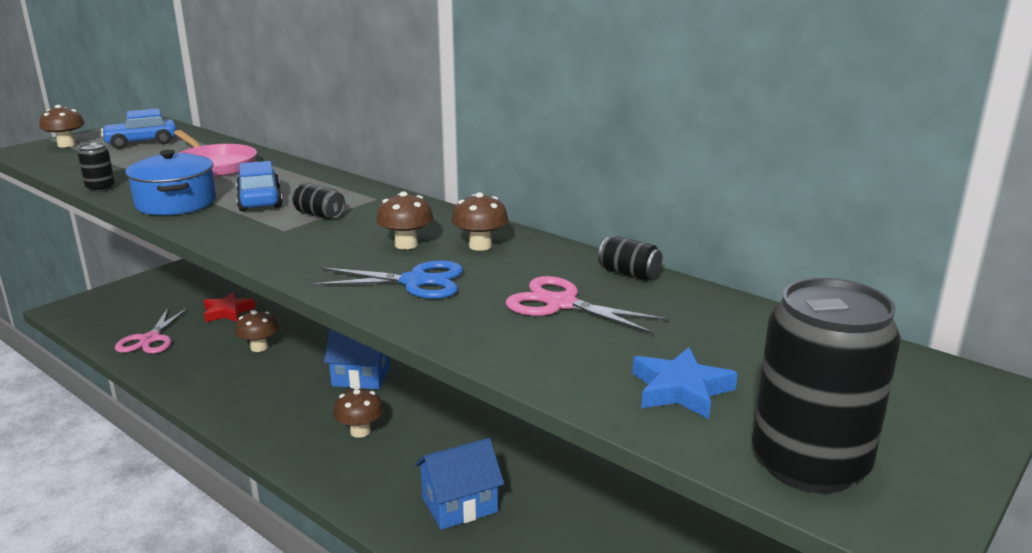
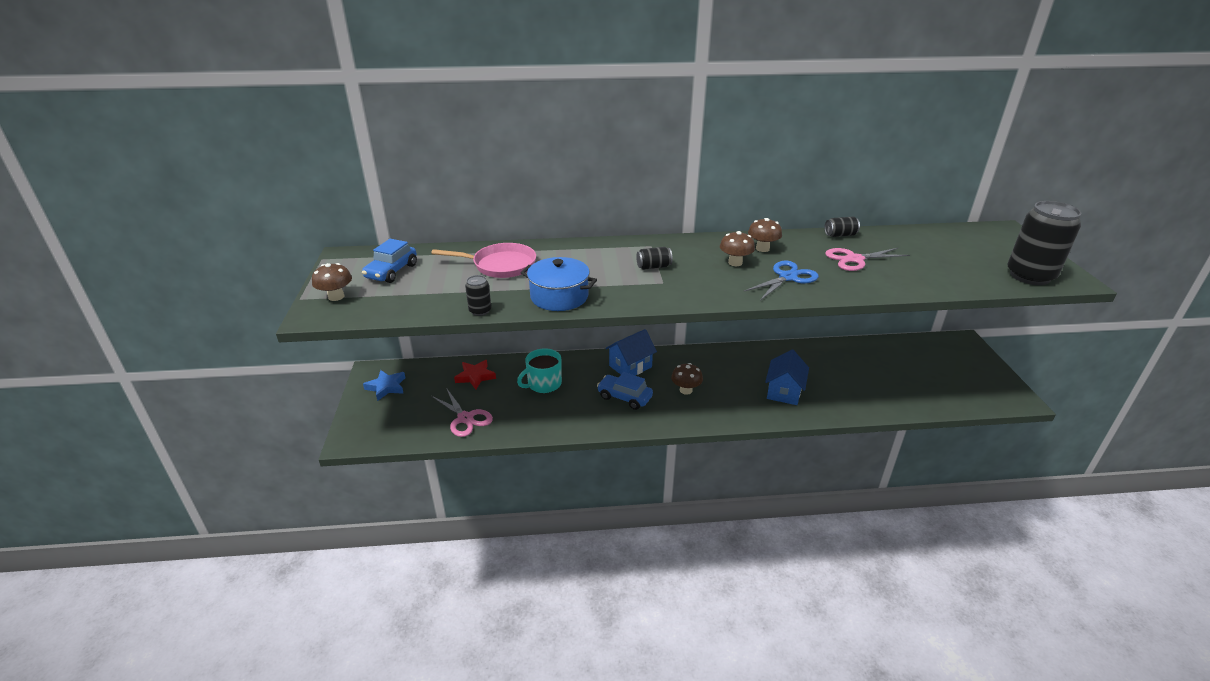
camera: 45 degrees left, 10 degrees up
(259, 347) = (543, 384): brown mushroom -> turquoise mug
(260, 200) = (599, 273): blue car -> blue car (624, 397)
(681, 390) = (958, 271): blue star -> blue star (386, 387)

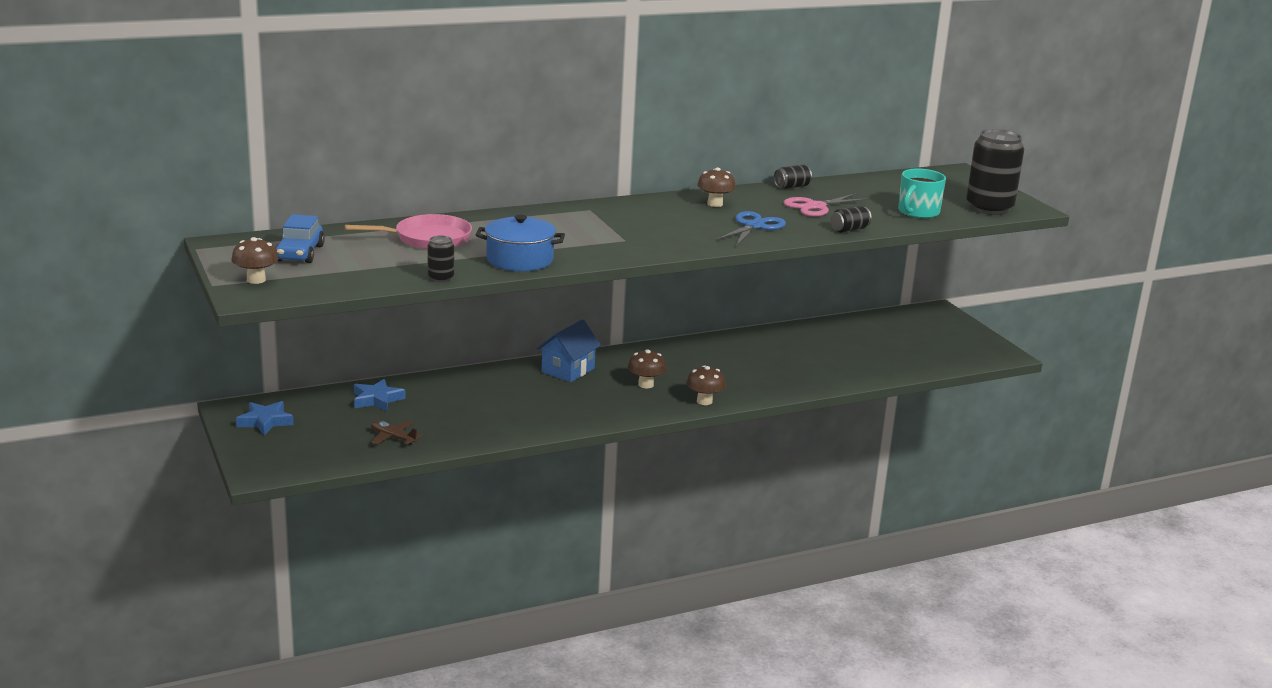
camera: 20 degrees left, 10 degrees down
(465, 418) = (393, 438): pink scissors -> brown plane
(475, 376) = (377, 399): red star -> blue star
(543, 384) = (470, 397): turquoise mug -> turquoise mug (918, 212)
(624, 397) = (577, 398): blue car -> none
(653, 267) = (605, 228): black can -> black can (849, 230)
(735, 263) = (692, 218): brown mushroom -> brown mushroom (704, 401)
(784, 392) = (758, 374): blue house -> none

